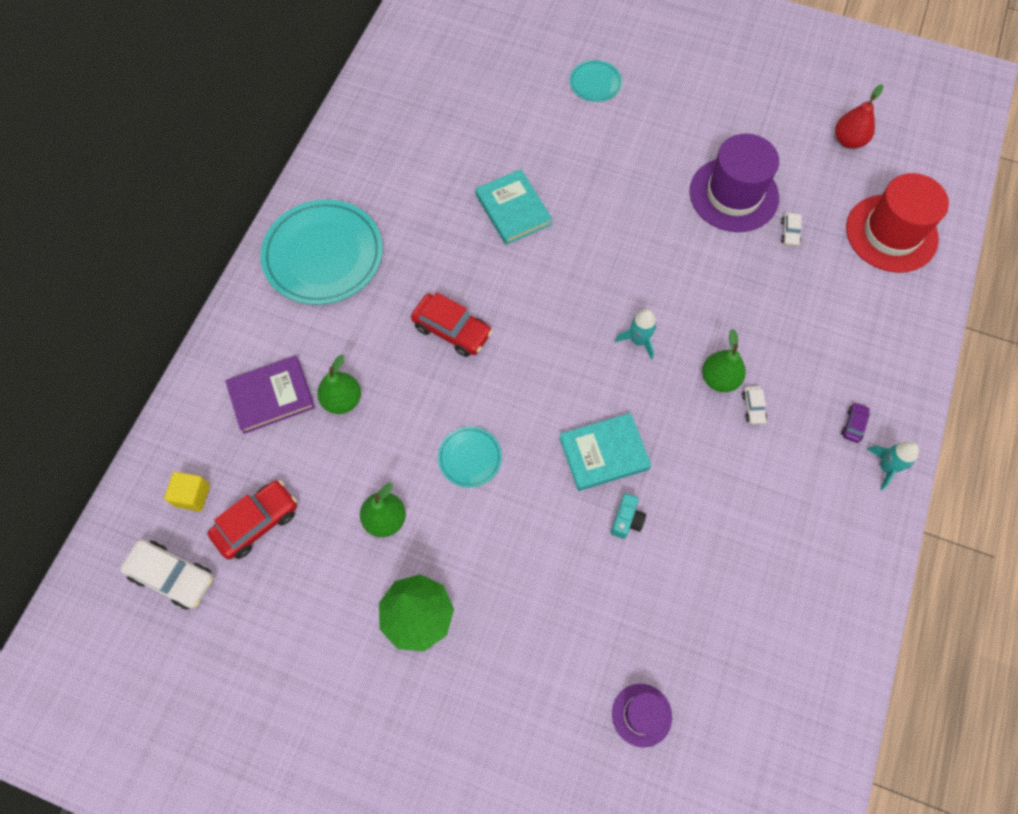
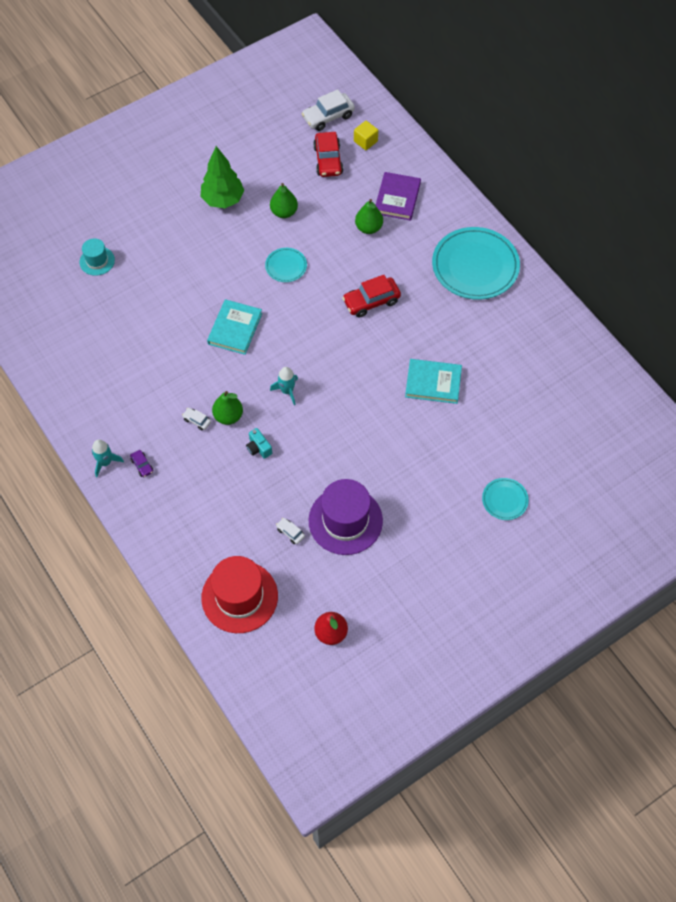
camera: 125 degrees right, 5 degrees down
(626, 520) = (190, 315): turquoise camera -> turquoise camera (258, 448)
(641, 715) = (97, 261): purple hat -> turquoise hat

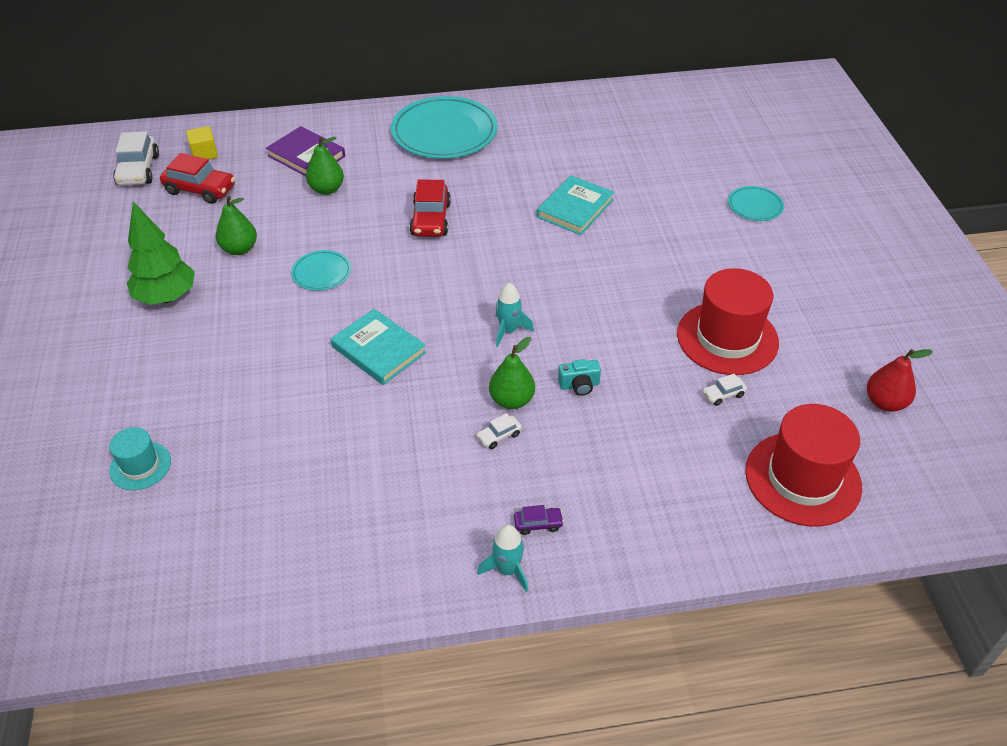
camera: 65 degrees left, 15 degrees down
(345, 520) = (727, 338): purple hat -> red hat

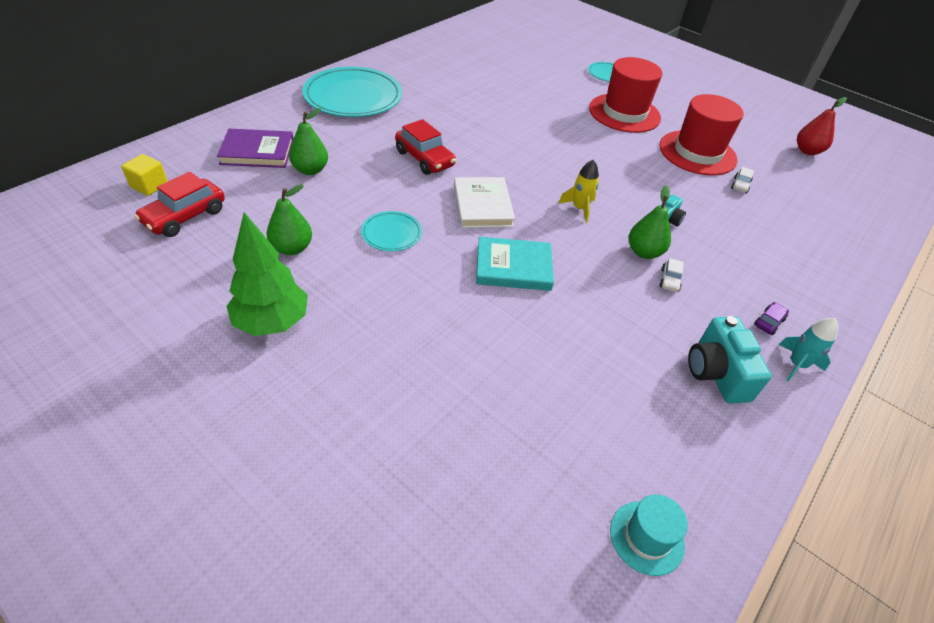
camera: 45 degrees left, 0 degrees up
(138, 170) = (89, 226): white car -> none
(140, 466) = (448, 485): turquoise hat -> turquoise hat (646, 537)
(200, 189) = (185, 216): red car -> red car turned 150 degrees clockwise
(424, 285) = (482, 206): none -> white book
(424, 527) = (716, 373): none -> turquoise camera
(509, 330) = (579, 208): turquoise rocket -> yellow rocket
(575, 208) = (511, 113): turquoise book -> none
(802, 478) = (835, 210): red hat -> red hat (624, 113)

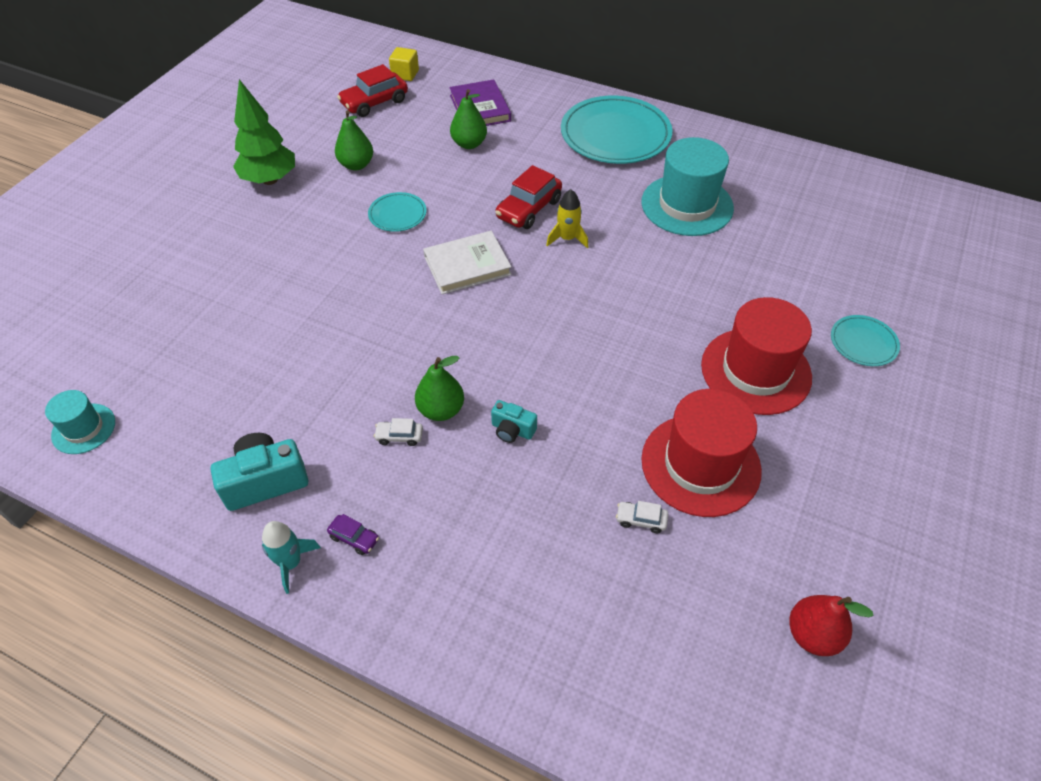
camera: 80 degrees right, 5 degrees up
(185, 216) = (374, 103): red car -> red car turned 60 degrees counterclockwise
(458, 91) = (687, 205): none -> turquoise hat
(513, 267) = (378, 304): turquoise book -> none
(579, 208) = (499, 344): yellow rocket -> yellow rocket (567, 238)

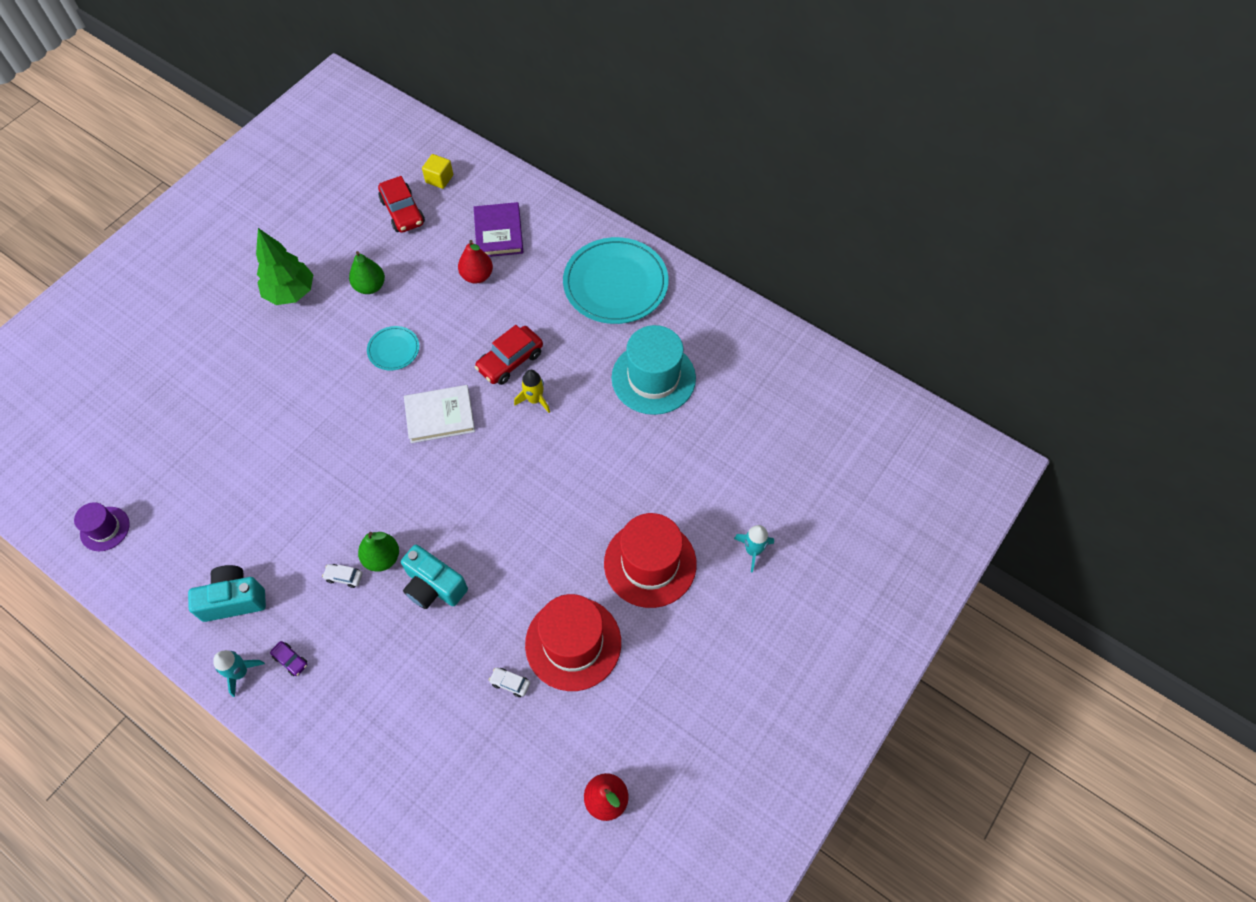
camera: 10 degrees right, 10 degrees up
(83, 428) = (105, 529): turquoise hat -> purple hat
(374, 103) = (403, 212): red car -> red car turned 90 degrees counterclockwise
(469, 144) = (477, 276): green pear -> red pear
(512, 430) = (434, 586): turquoise camera -> turquoise camera, size x1.76
(863, 343) = (753, 550): turquoise plate -> turquoise rocket

